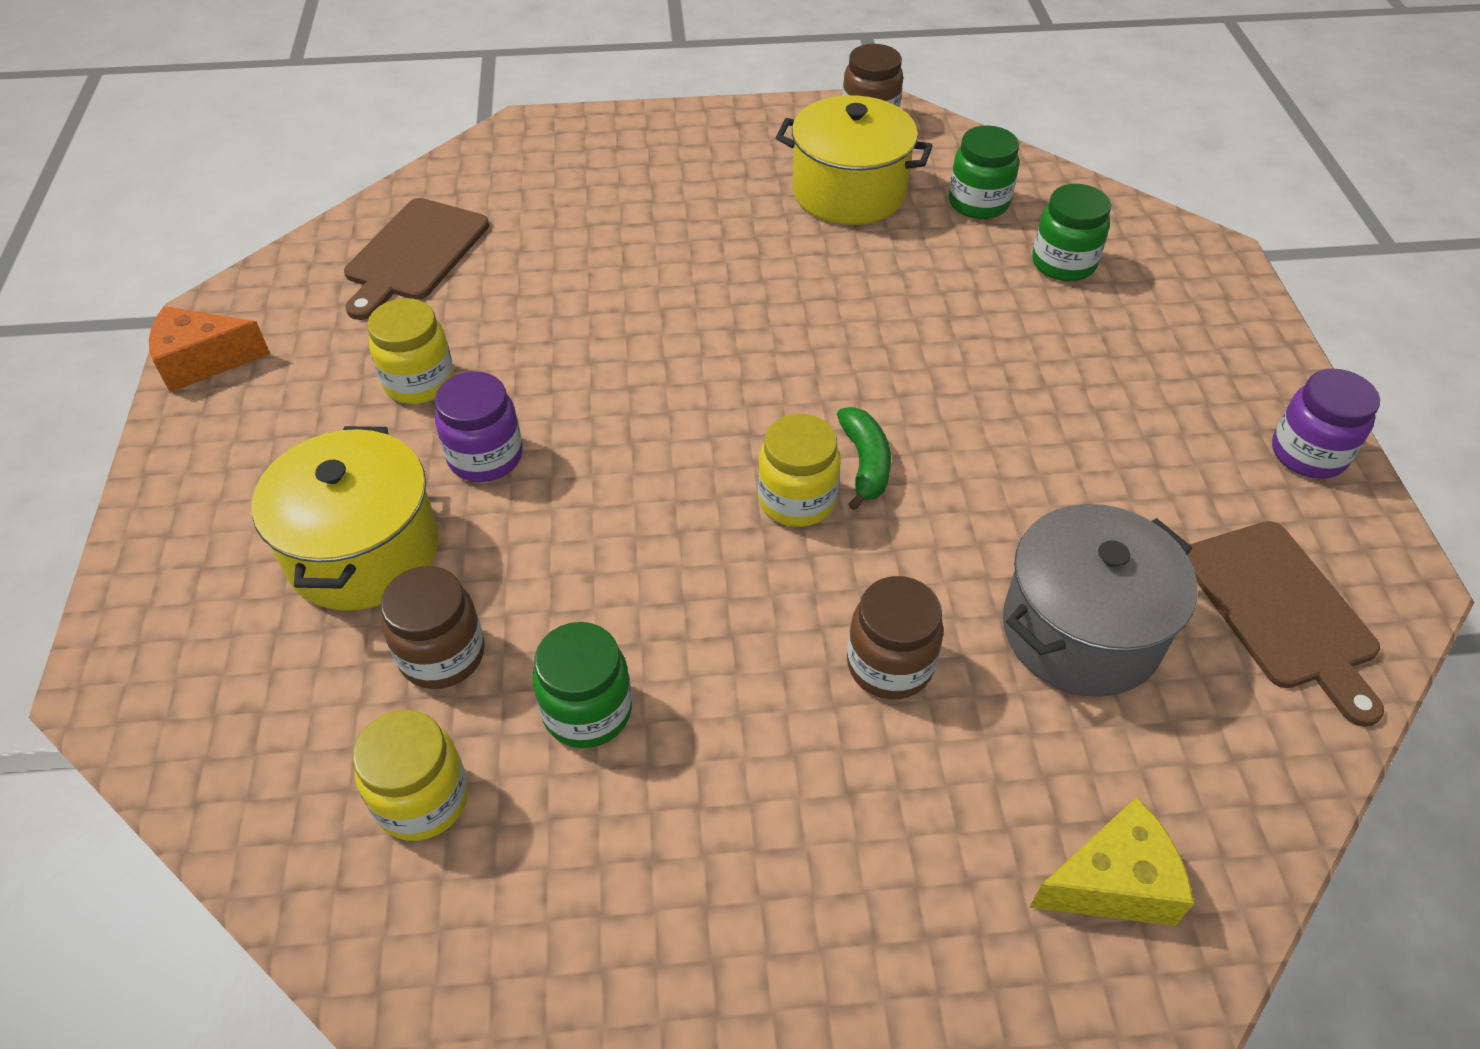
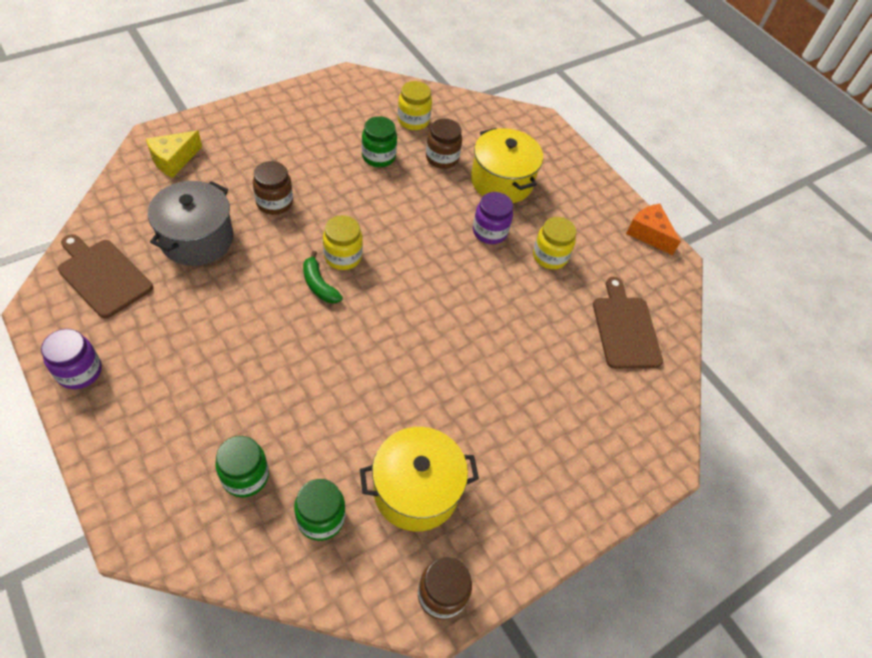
camera: 145 degrees right, 5 degrees up
(203, 361) = (649, 234): orange cheese -> orange cheese turned 90 degrees counterclockwise

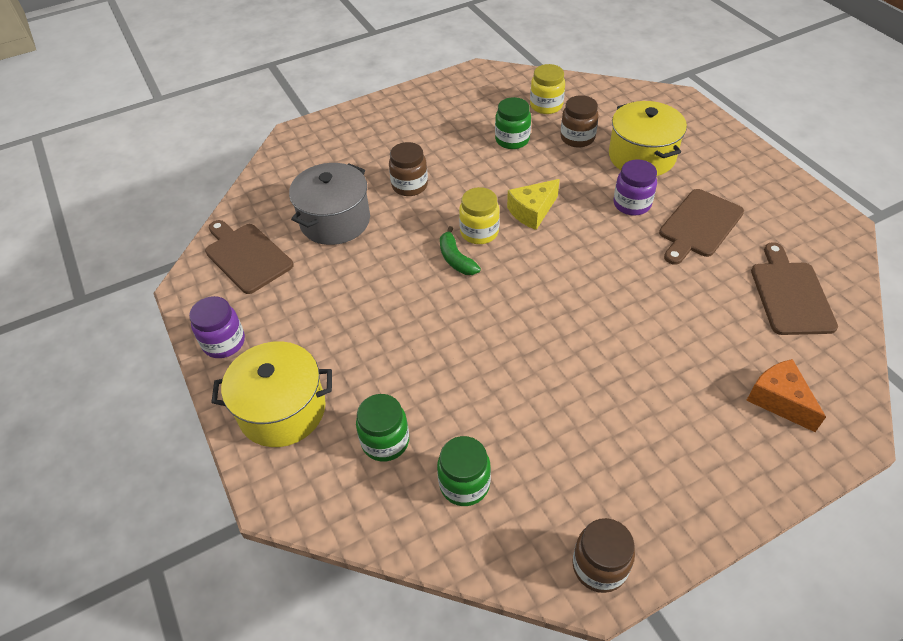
camera: 15 degrees right, 5 degrees down
(174, 160) = (313, 152): yellow cheese -> yellow cheese (532, 211)
(416, 490) = (565, 458): yellow pot -> yellow pot (282, 410)
(550, 256) = (699, 225): yellow jar -> brown cutting board
(649, 234) = (809, 200): orange cheese -> orange cheese (779, 400)

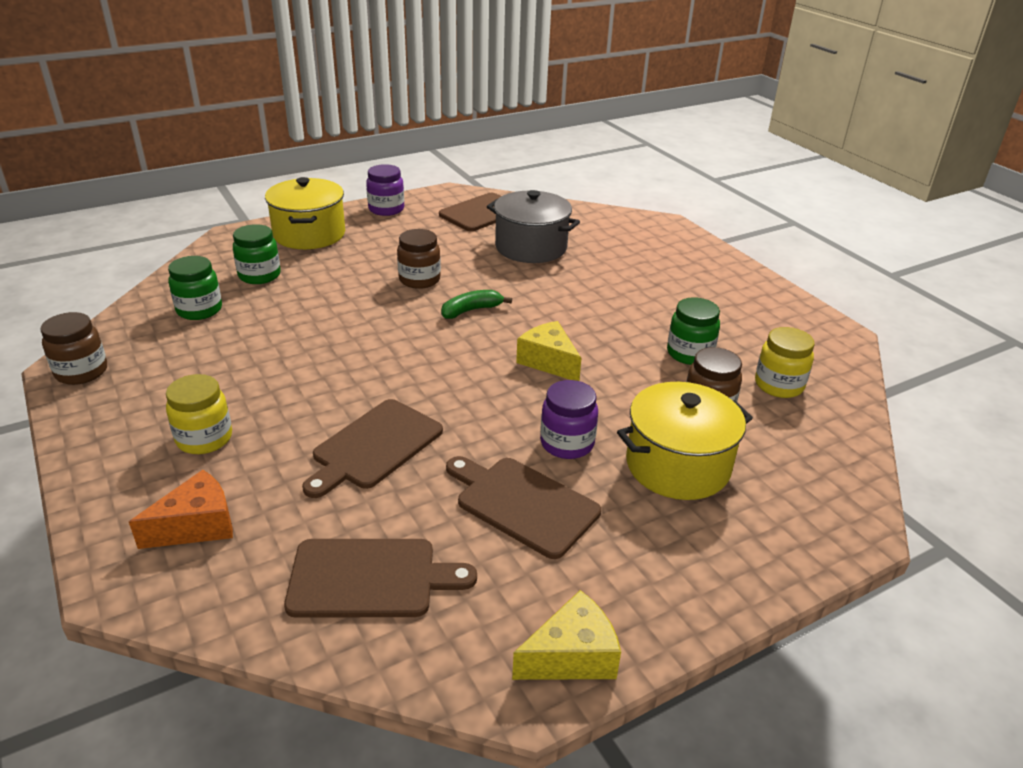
camera: 85 degrees right, 15 degrees down
(409, 185) = (589, 285): brown jar -> brown jar (419, 280)
(479, 232) = (512, 325): yellow jar -> yellow jar (204, 439)
(661, 306) = (374, 446): none -> brown cutting board
(810, 207) = (571, 656): none -> yellow cheese

